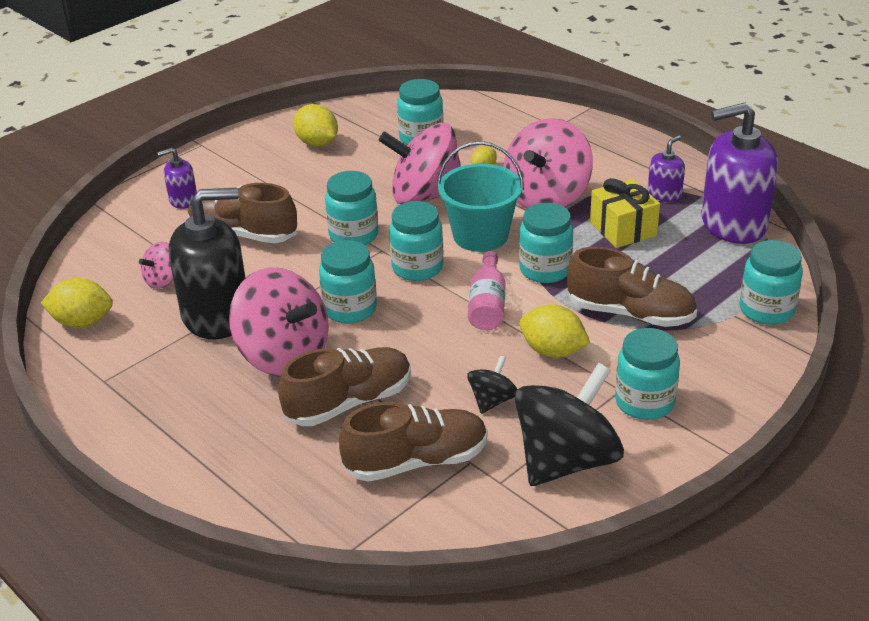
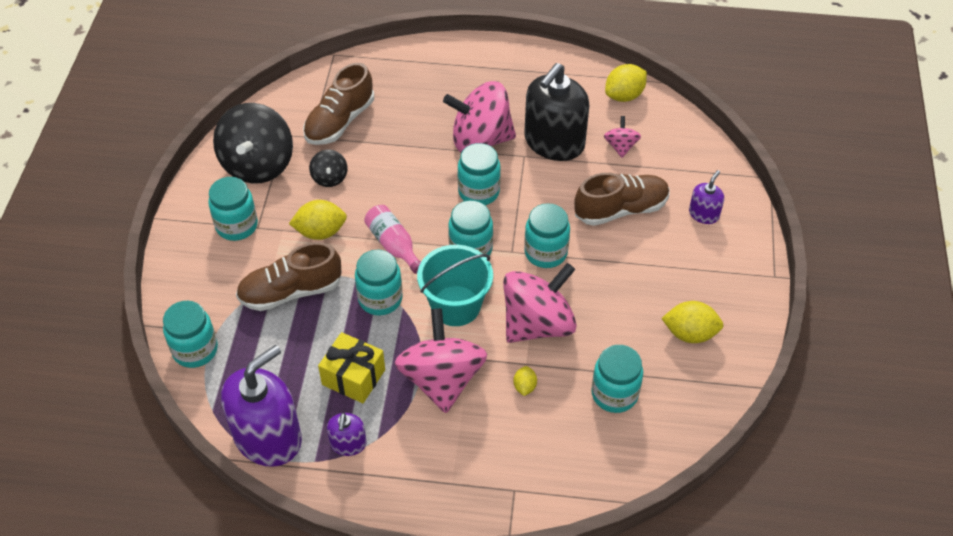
camera: 140 degrees right, 15 degrees up
(349, 402) = (410, 133): brown shoe -> none

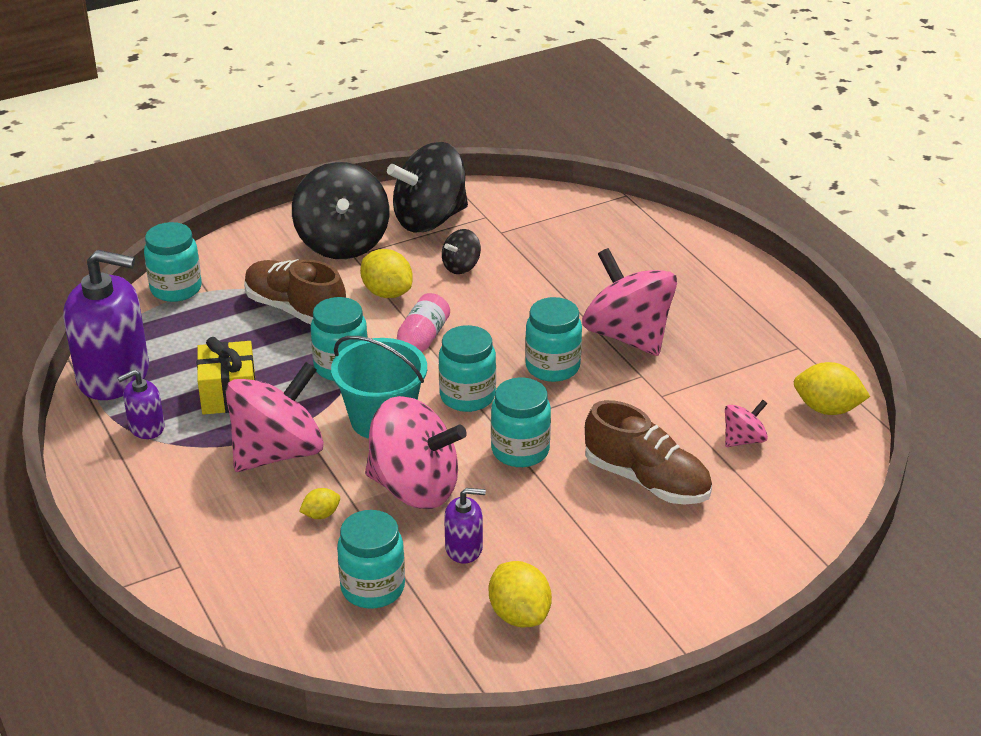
camera: 55 degrees right, 15 degrees down
(237, 226) = (342, 243): turquoise jar -> black spinning top
(339, 122) = (541, 239): brown shoe -> none
(554, 142) = (687, 388): black soap dispenser -> none
(704, 214) = (718, 551): purple soap dispenser -> purple soap dispenser (464, 548)

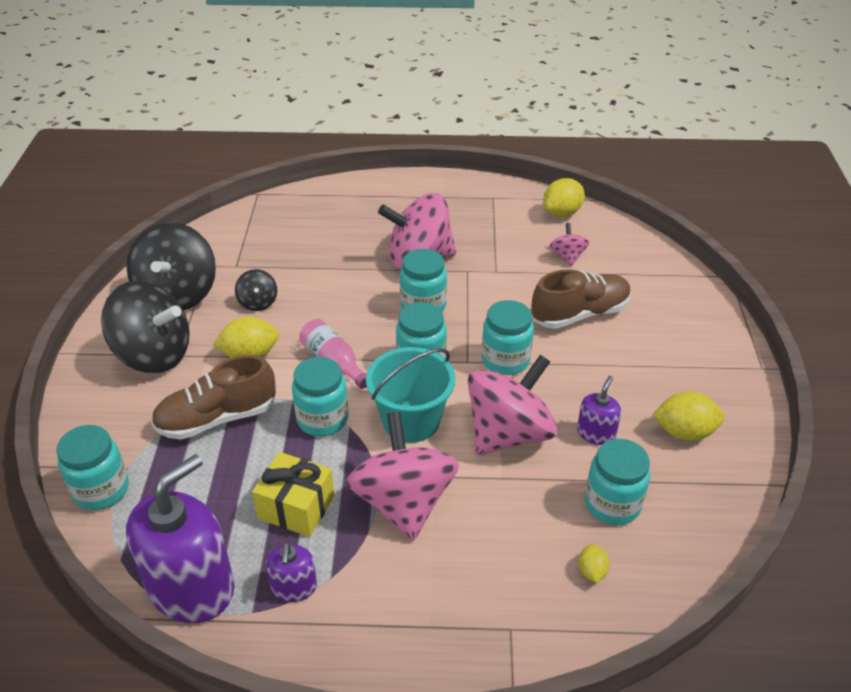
camera: 60 degrees left, 5 degrees up
(321, 515) = (504, 503): yellow lemon -> yellow lemon (591, 571)

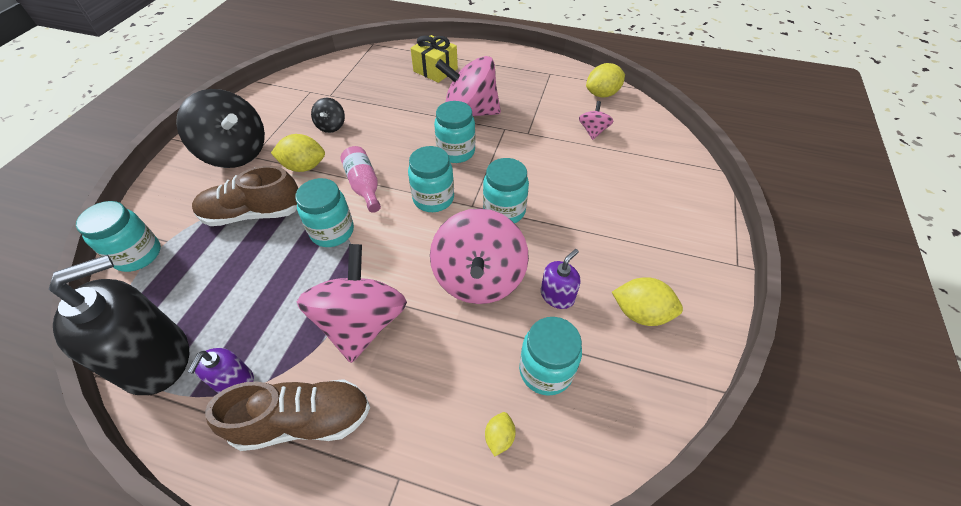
camera: 15 degrees right, 10 degrees up
(178, 294) = (277, 110): black spinning top -> none
(191, 587) = (155, 358): purple soap dispenser -> black soap dispenser
(296, 507) = (273, 306): yellow gift -> yellow gift (435, 70)
(411, 421) = (402, 248): turquoise bucket -> none
(508, 434) = (479, 278): pink spinning top -> pink spinning top turned 120 degrees clockwise
(580, 314) = (584, 182): brown shoe -> brown shoe (303, 421)

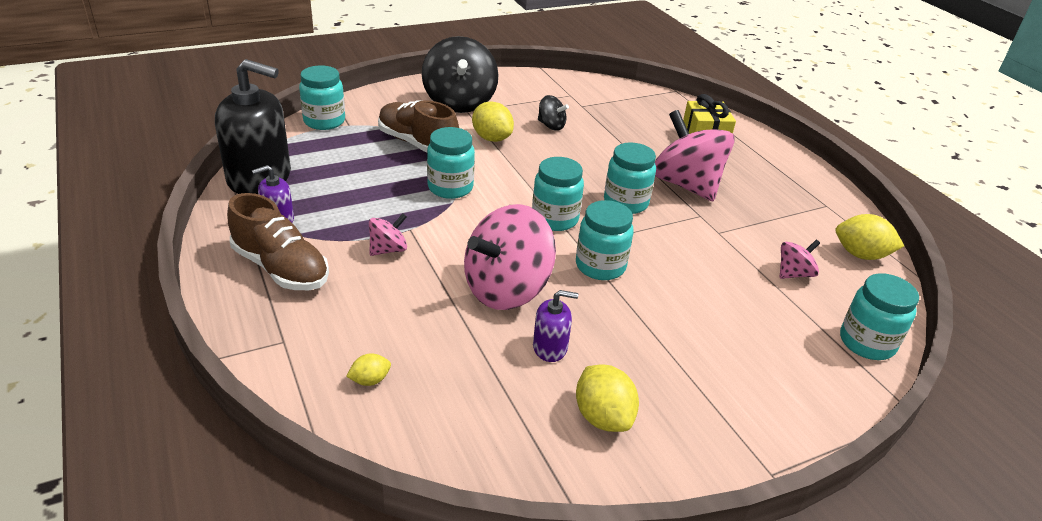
camera: 45 degrees right, 15 degrees down
(331, 126) = (551, 126): black spinning top -> black spinning top turned 105 degrees counterclockwise
(362, 323) = (388, 250): pink spinning top -> pink spinning top, size x0.47
(364, 185) = (515, 176): pink bottle -> none
(546, 370) = (462, 378): turquoise jar -> turquoise jar (866, 343)

